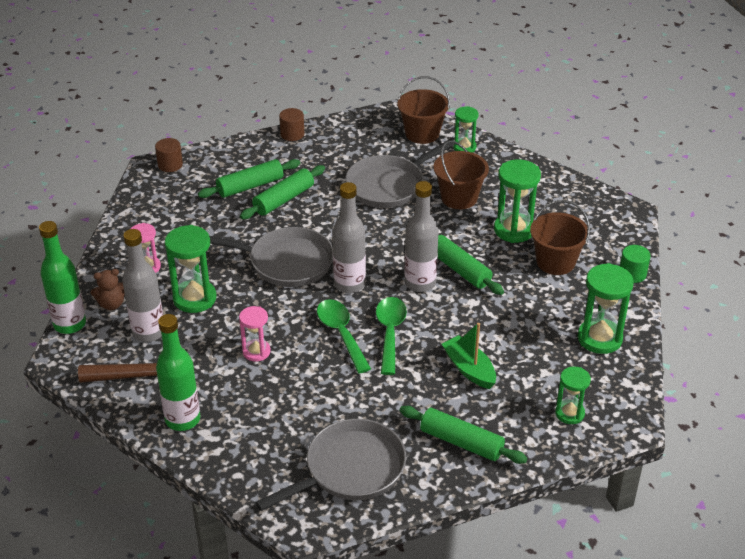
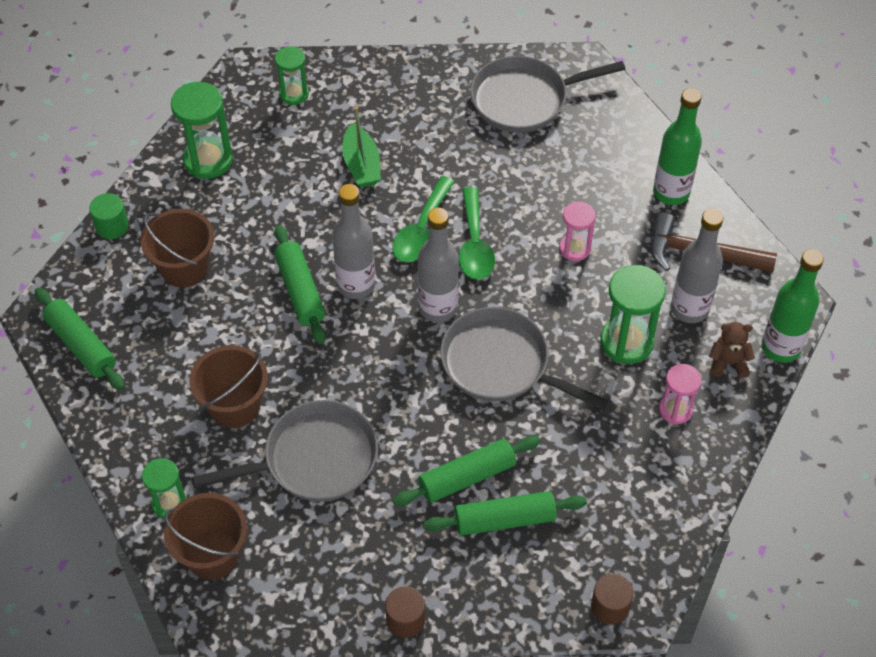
camera: 160 degrees left, 15 degrees up
(461, 442) = (410, 96): green rolling pin -> green rolling pin (81, 345)
(514, 230) = (200, 330): green hourglass -> none

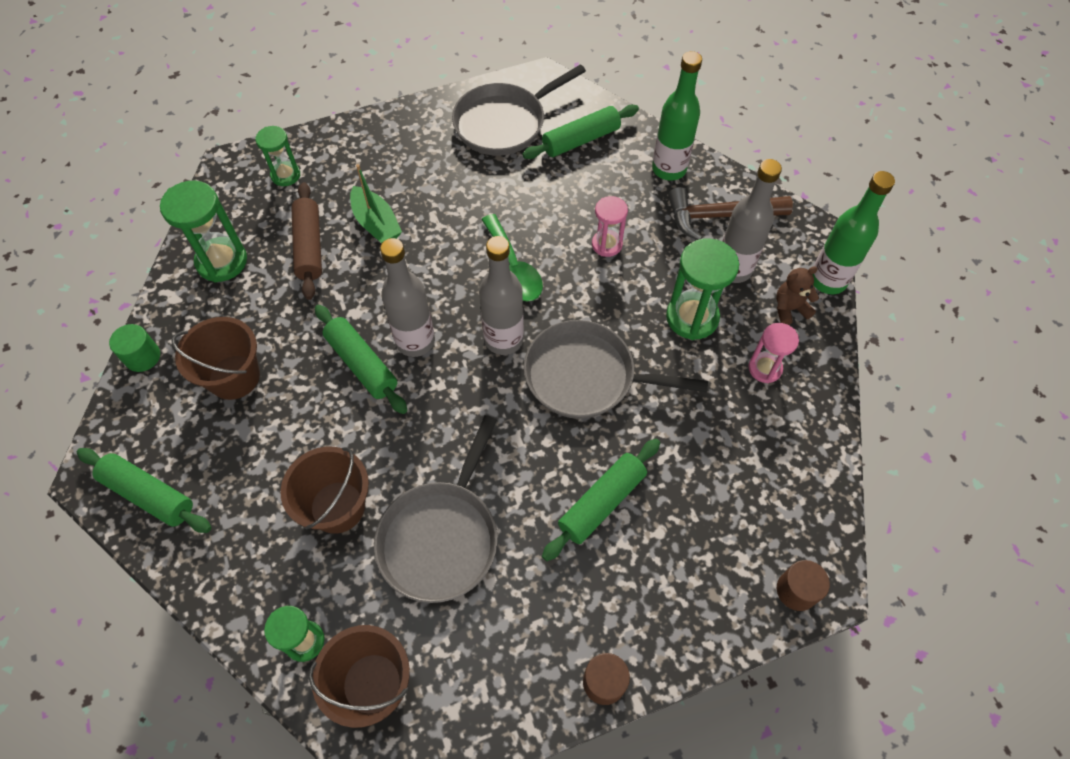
camera: 20 degrees left, 5 degrees up
(291, 169) = (309, 247): none -> brown rolling pin
(314, 459) = (441, 537): grey pan -> grey pan turned 150 degrees clockwise
(421, 230) = (458, 269): green spoon -> none
(505, 520) = (657, 535): green rolling pin -> green rolling pin (581, 140)

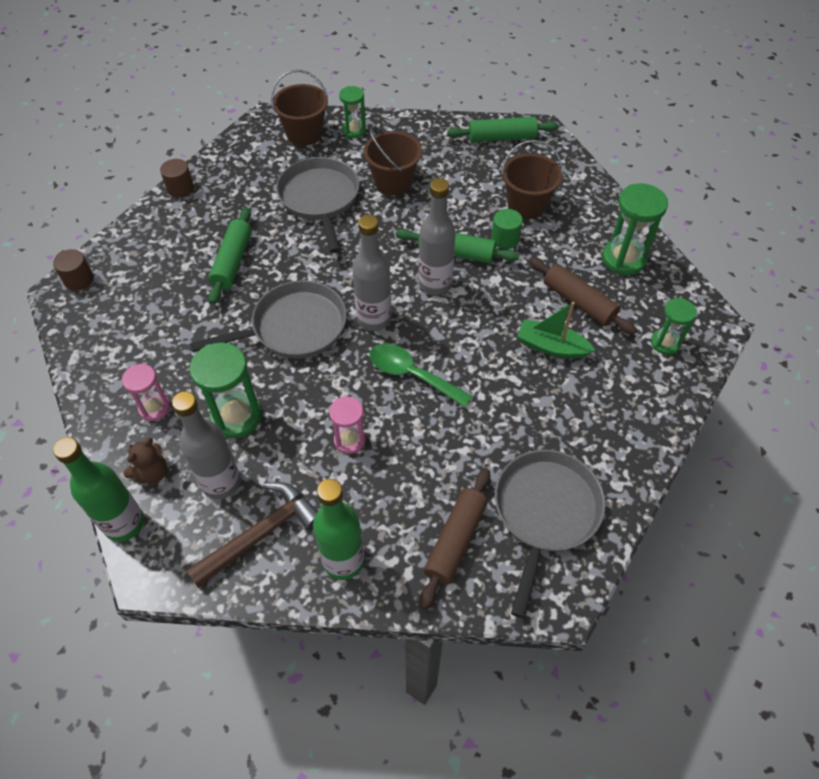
camera: 145 degrees right, 5 degrees down
(142, 357) = (593, 186): green cylinder -> green cylinder (505, 239)
(581, 140) = (455, 540): green rolling pin -> brown rolling pin

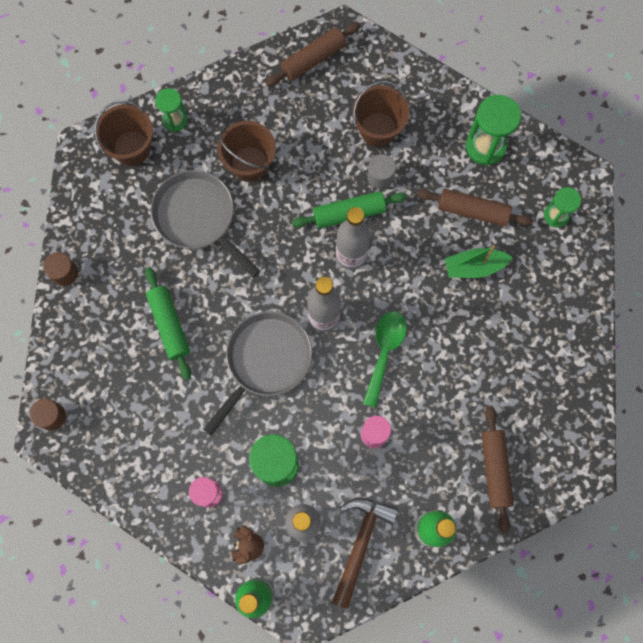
camera: 30 degrees left, 20 degrees up
(411, 374) = (384, 352): green spoon -> green spoon turned 105 degrees clockwise
(501, 137) = (313, 59): green rolling pin -> brown rolling pin
(505, 239) = (380, 176): green cylinder -> grey cylinder
(545, 512) = (543, 412): grey pan -> none

